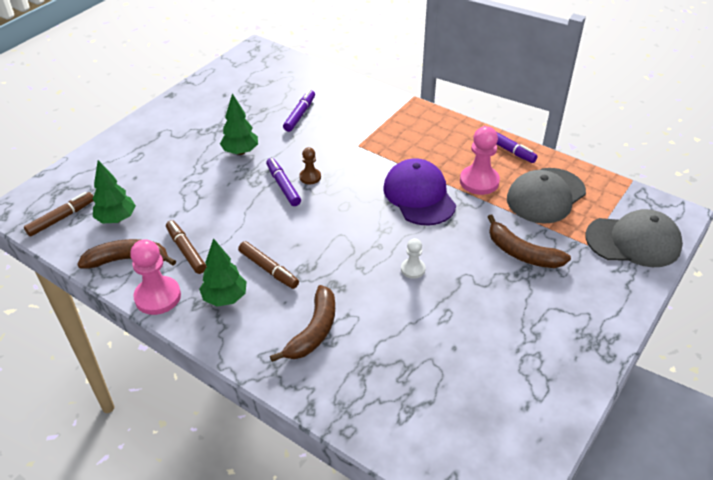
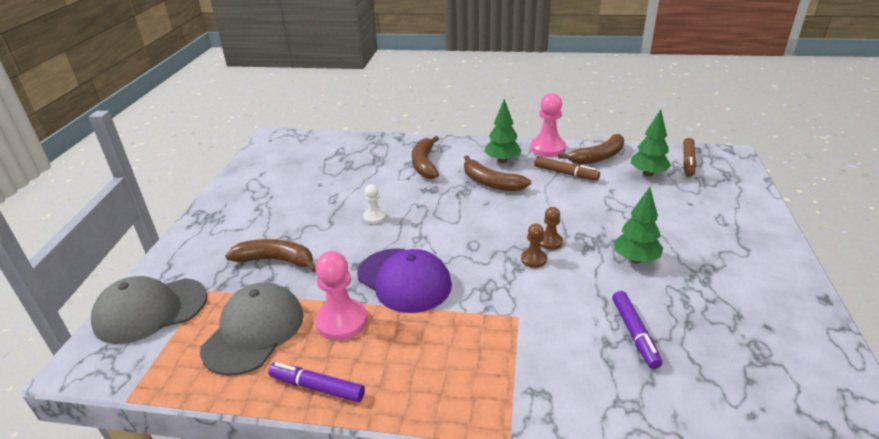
camera: 155 degrees right, 10 degrees down
(268, 269) = (491, 183): brown marker -> brown banana
(283, 186) = (550, 242): purple marker -> brown pawn

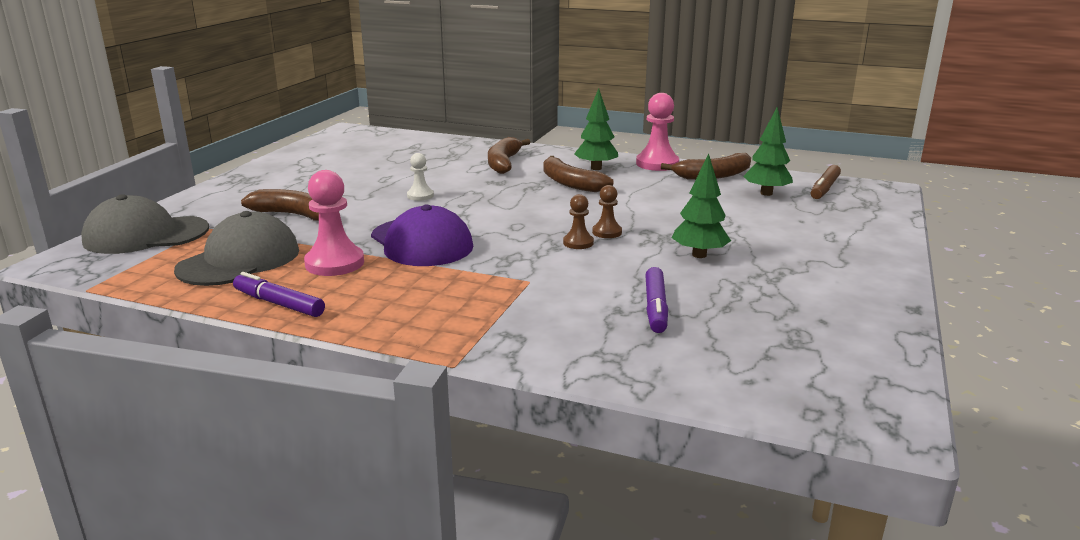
camera: 10 degrees right, 10 degrees down
(565, 173) = (664, 184): brown marker -> none

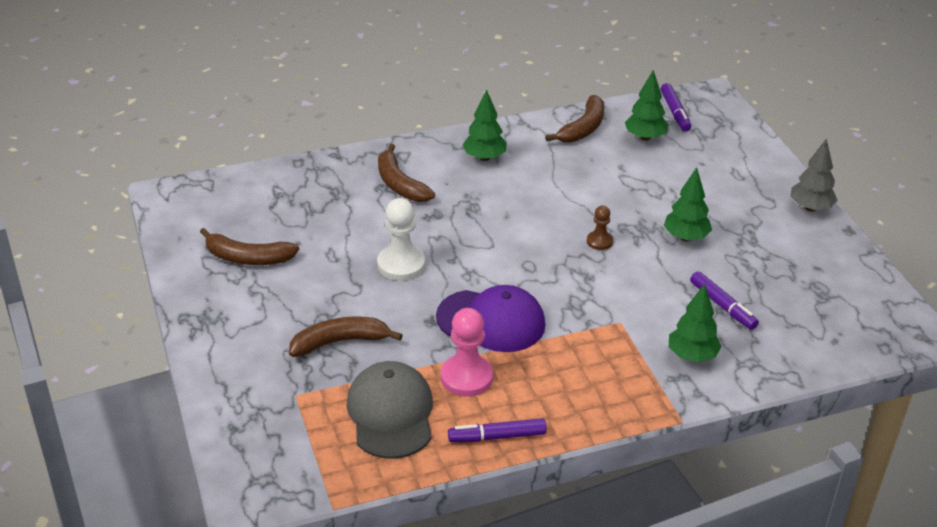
camera: 40 degrees left, 15 degrees up
(146, 235) = (259, 431): grey cap -> none
(420, 196) = (401, 264): white pawn -> white pawn, size x1.79
(556, 327) = (692, 356): none -> green tree
(570, 183) = (493, 189): brown banana -> brown banana (248, 258)
(578, 243) = (596, 264): brown pawn -> none
(657, 164) = (522, 129): pink pawn -> none
(824, 188) = (675, 112): brown marker -> purple marker
(886, 279) = (810, 208): none -> grey tree

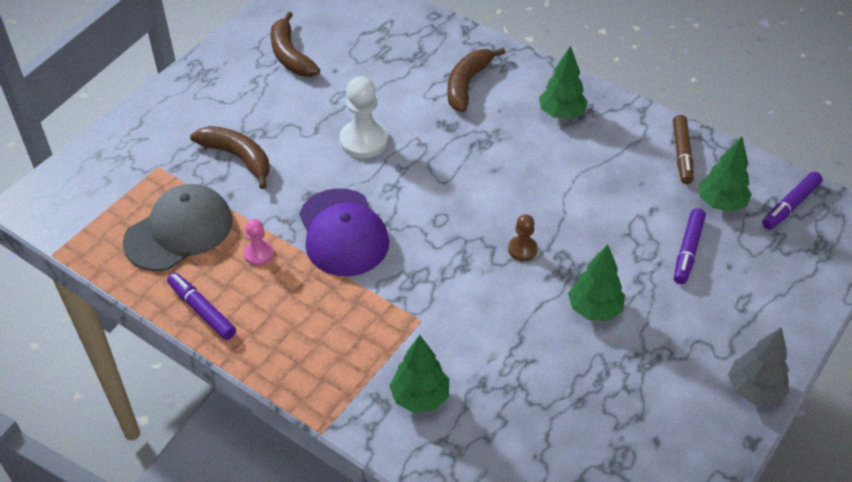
camera: 55 degrees right, 10 degrees up
(466, 377) = (259, 254): pink pawn -> pink pawn, size x0.56
(583, 128) = (682, 154): brown banana -> brown marker
(722, 306) = (516, 387): purple marker -> purple marker (688, 250)

